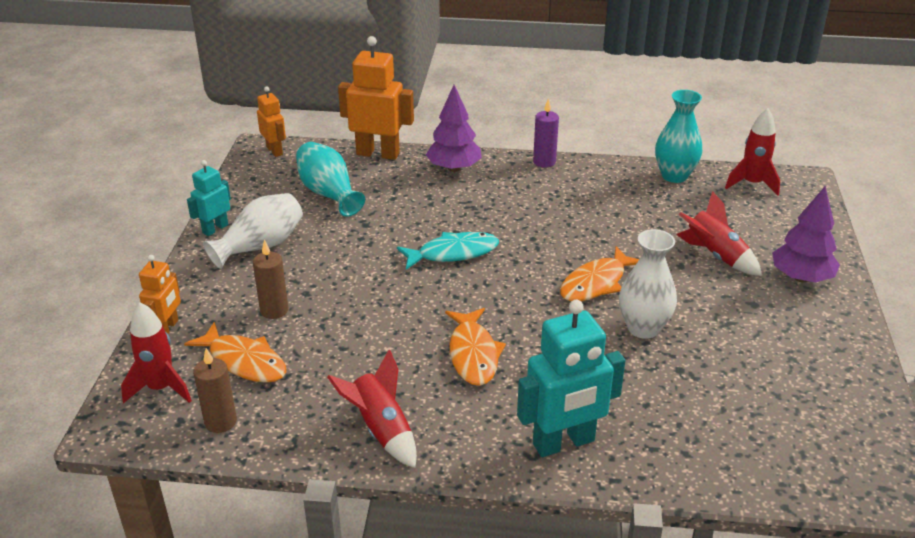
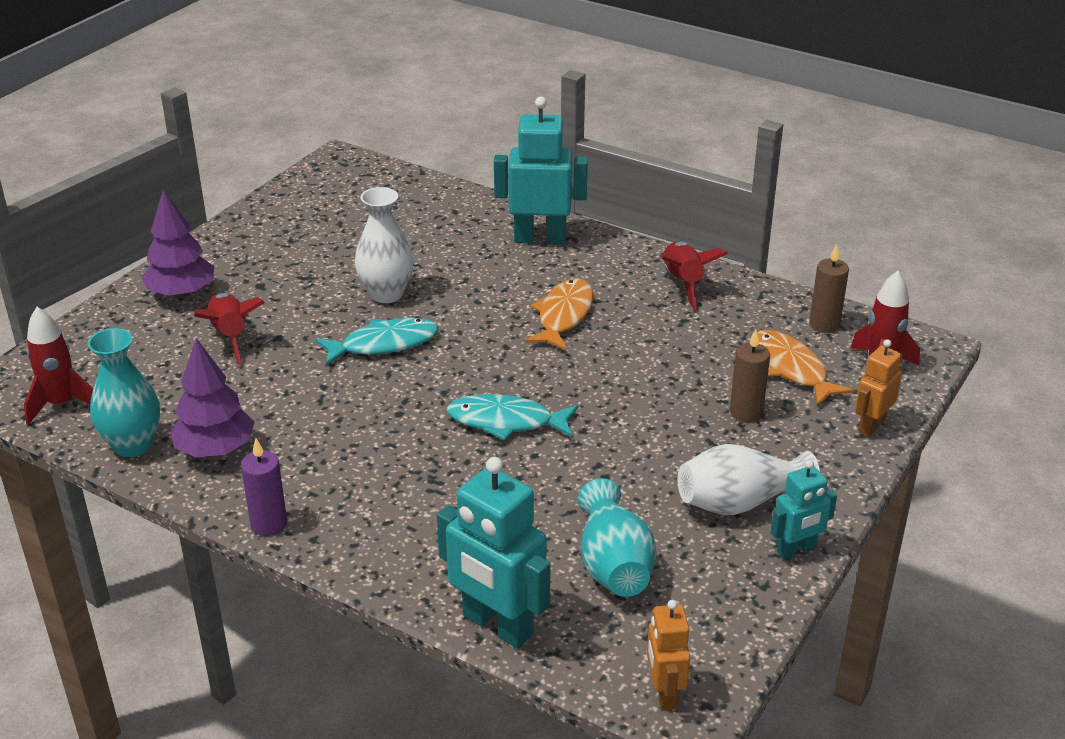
camera: 155 degrees left, 0 degrees up
(378, 153) = (497, 626): orange robot -> turquoise robot
(454, 168) = (404, 554): purple tree -> purple tree (215, 449)
(596, 283) = (384, 344): orange fish -> turquoise fish

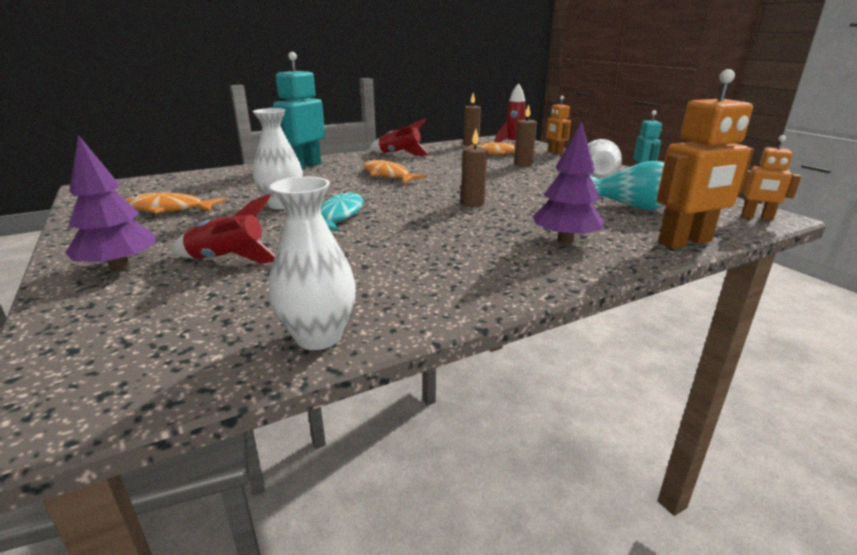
camera: 60 degrees left, 10 degrees down
(61, 404) = (171, 370): red rocket -> none
(133, 445) = (318, 337): turquoise vase -> white vase
(215, 449) = (383, 296): purple tree -> purple tree (565, 240)
(269, 524) = (517, 293): purple candle -> none
(319, 237) = (169, 209): none -> orange fish
(497, 626) = (685, 242): turquoise robot -> orange robot
(506, 421) = (472, 203): turquoise fish -> brown candle

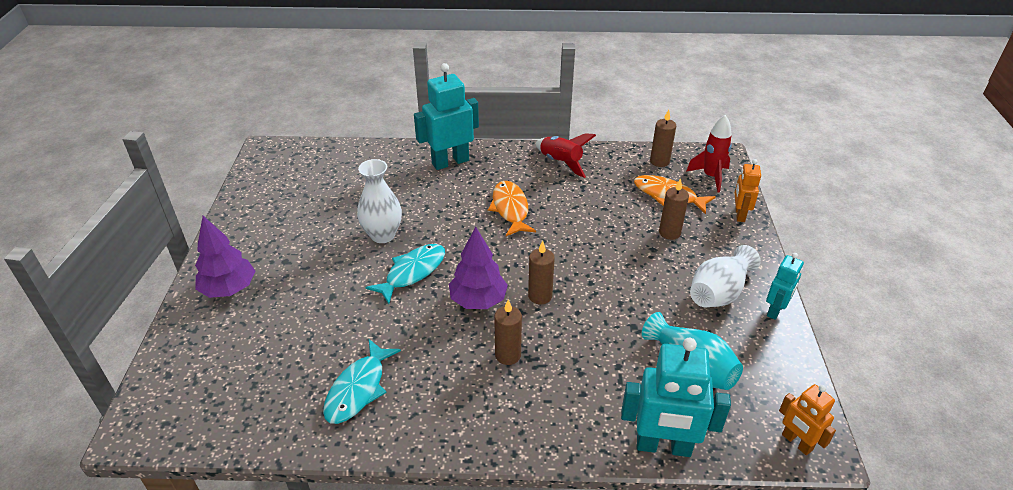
camera: 30 degrees right, 15 degrees up
(169, 209) = (299, 210): orange fish -> none
(228, 260) = (295, 308): red rocket -> none
(318, 337) = (291, 428): white vase -> none
(369, 287) = (358, 389): none -> turquoise fish
(491, 233) = (508, 355): none -> brown candle
(565, 240) = (559, 393): purple tree -> purple tree (478, 300)
(685, 242) = (663, 446): orange robot -> turquoise robot

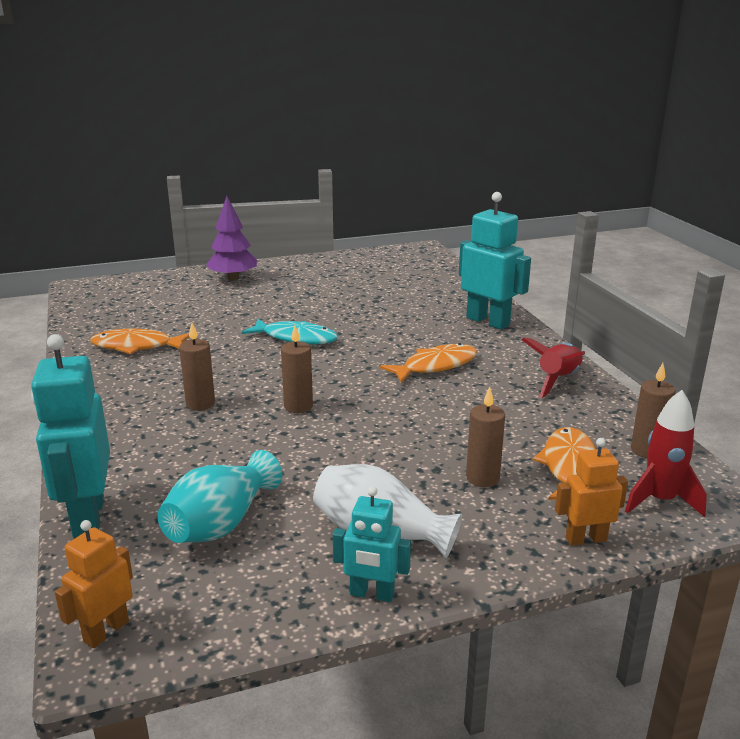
camera: 70 degrees right, 15 degrees down
(358, 389) = (136, 346): turquoise fish -> orange fish
(383, 235) = (340, 315): white vase -> none
(478, 300) = (273, 375): purple tree -> none

